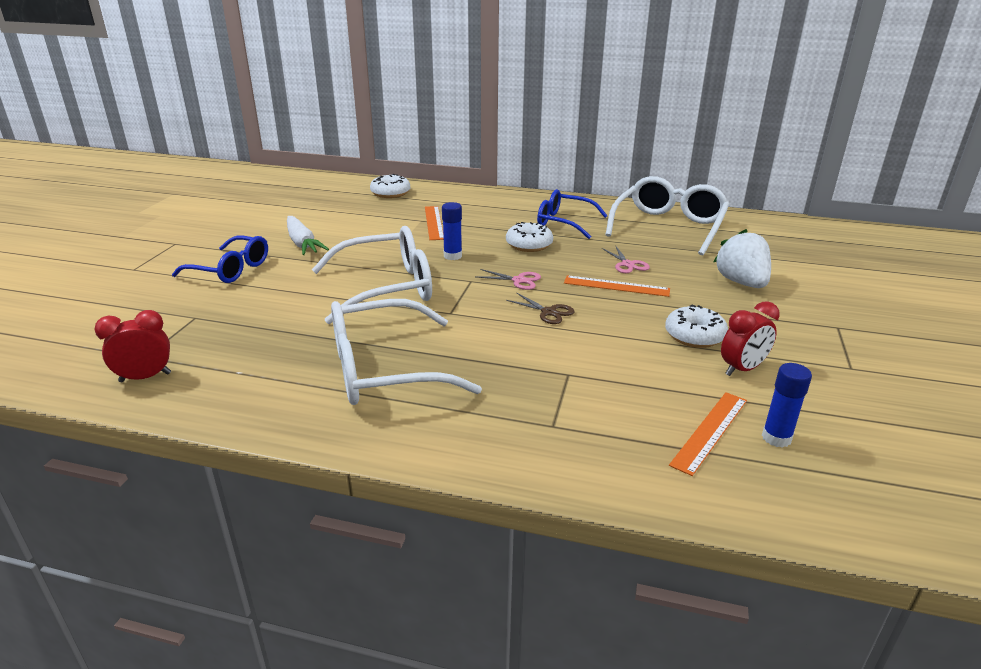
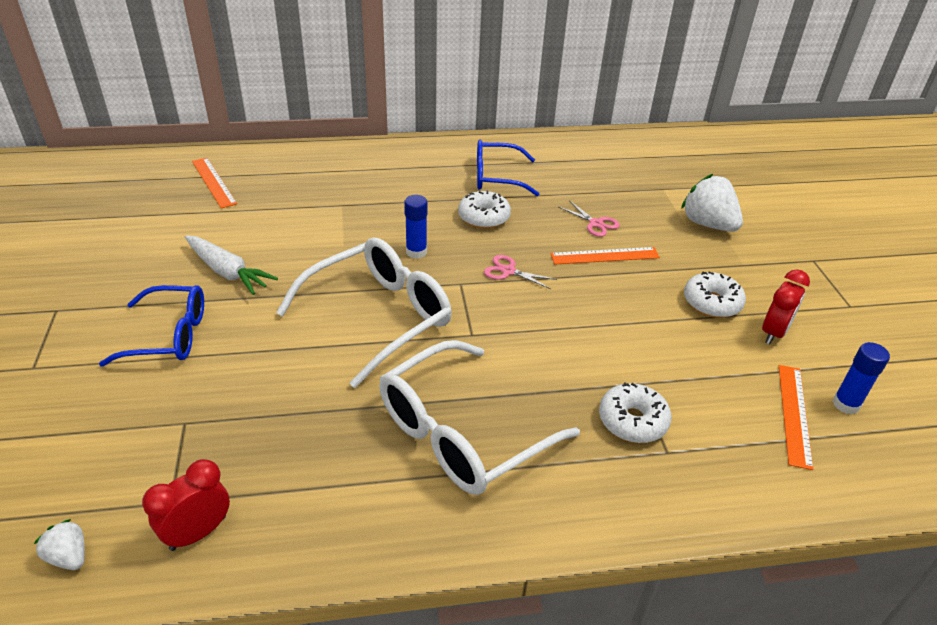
camera: 25 degrees left, 10 degrees up
(59, 368) = (69, 556): none -> white strawberry
(390, 193) = (274, 168): white donut -> white donut (632, 421)
(434, 222) = (359, 205): orange ruler -> orange ruler (214, 182)
(518, 280) = (508, 271): pink scissors -> pink scissors turned 150 degrees counterclockwise
(548, 312) = (566, 307): brown scissors -> none
(668, 227) = (599, 163): white glasses -> none

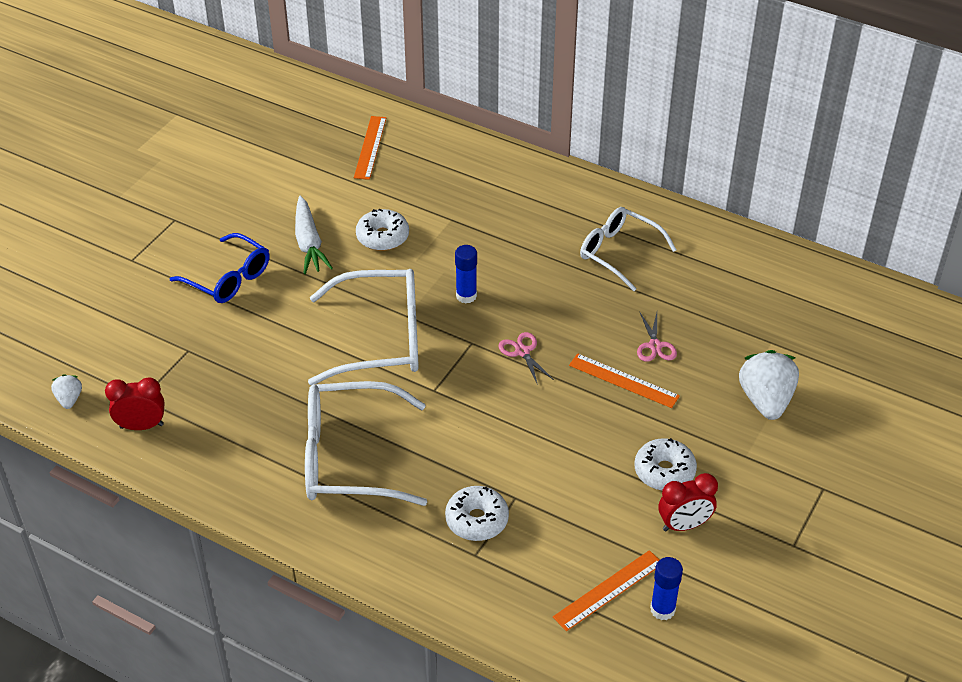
camera: 40 degrees right, 5 degrees up
(484, 217) = (559, 290): white donut -> white donut (382, 237)
(497, 177) = (619, 253): blue glasses -> white glasses

